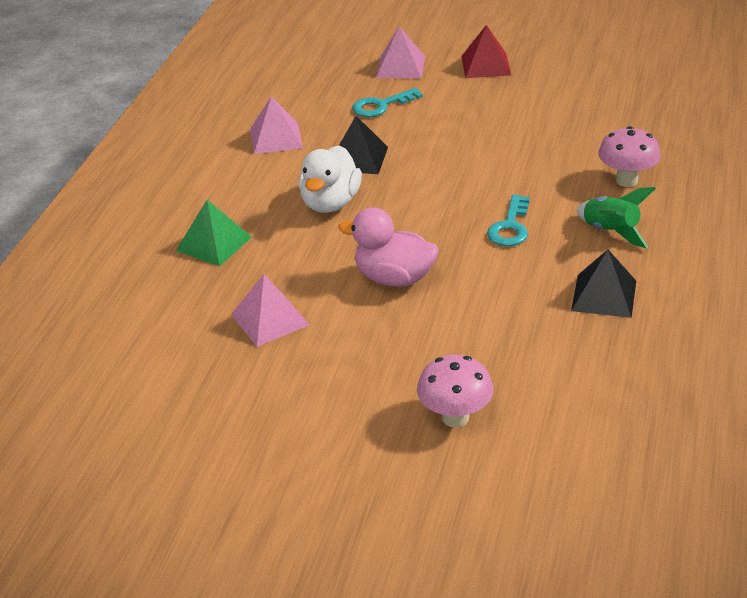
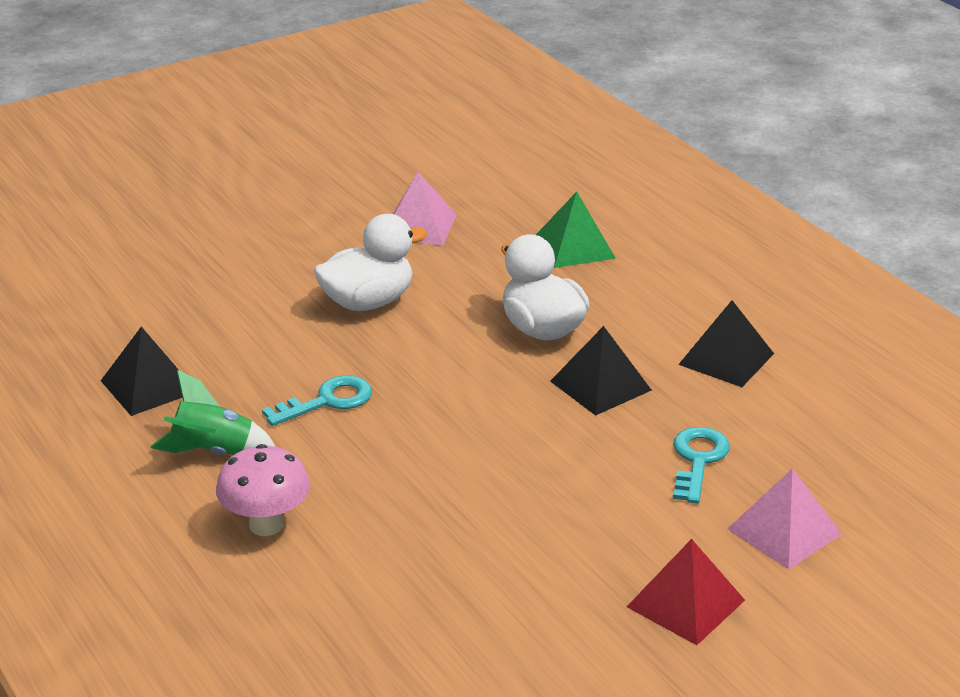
camera: 130 degrees right, 5 degrees down
(276, 138) = (726, 359): pink pyramid -> black pyramid
(394, 278) = (368, 302): pink duck -> white duck
(455, 417) = (169, 243): pink mushroom -> none
(510, 227) = (327, 401): turquoise key -> turquoise key turned 90 degrees clockwise

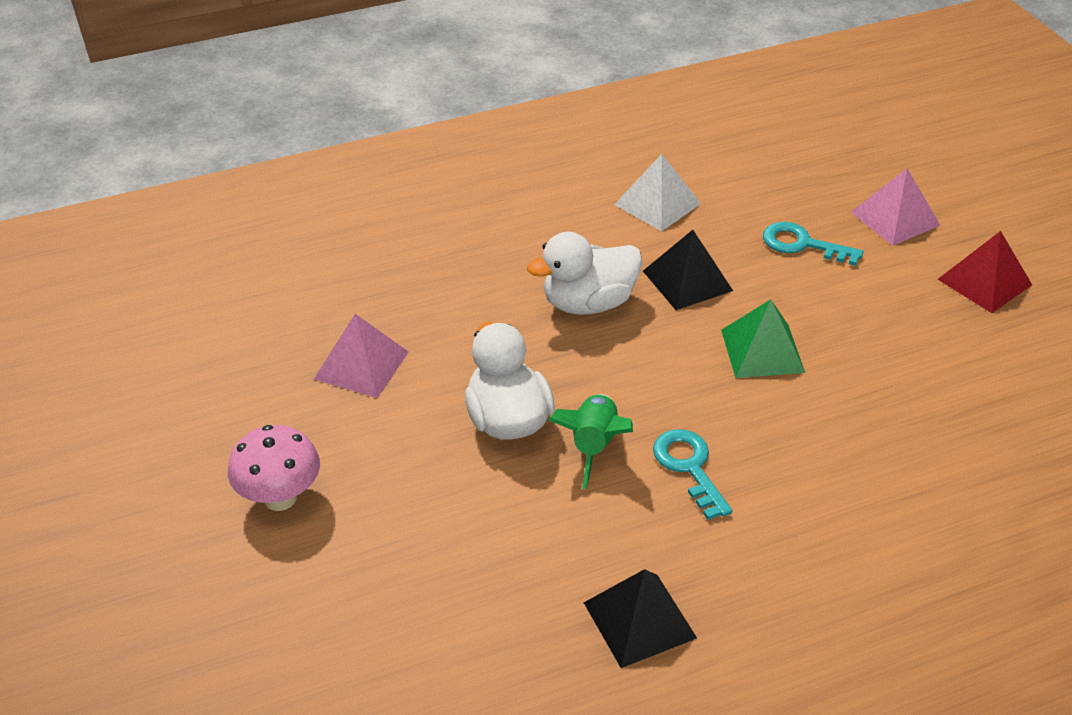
camera: 80 degrees left, 10 degrees up
(213, 452) = (771, 565): green rocket -> green rocket (593, 446)
(266, 525) = (893, 528): pink mushroom -> pink mushroom (280, 498)
(574, 247) = (444, 261): green pyramid -> green pyramid (762, 351)
(726, 359) = (657, 204): black pyramid -> white pyramid

